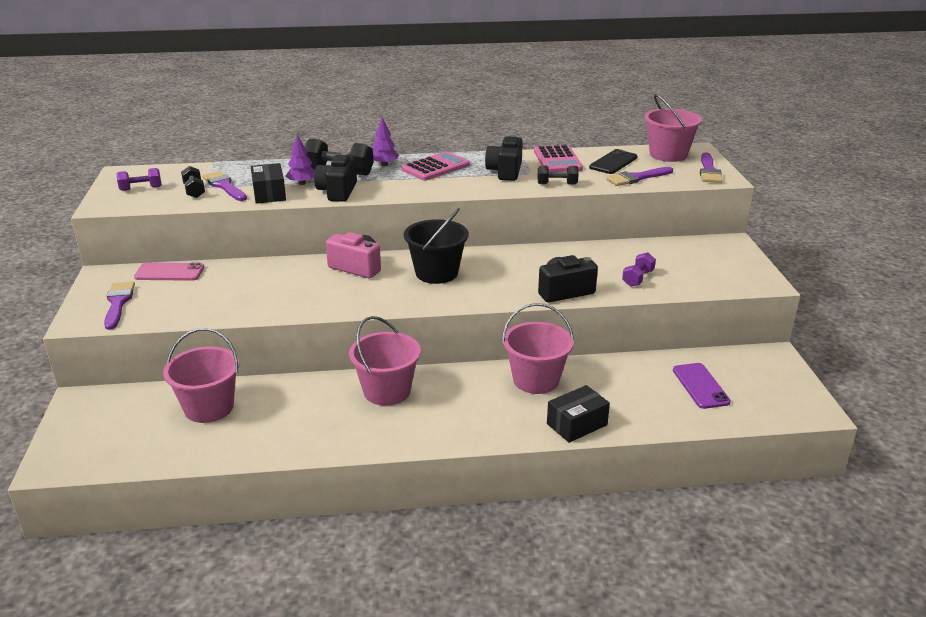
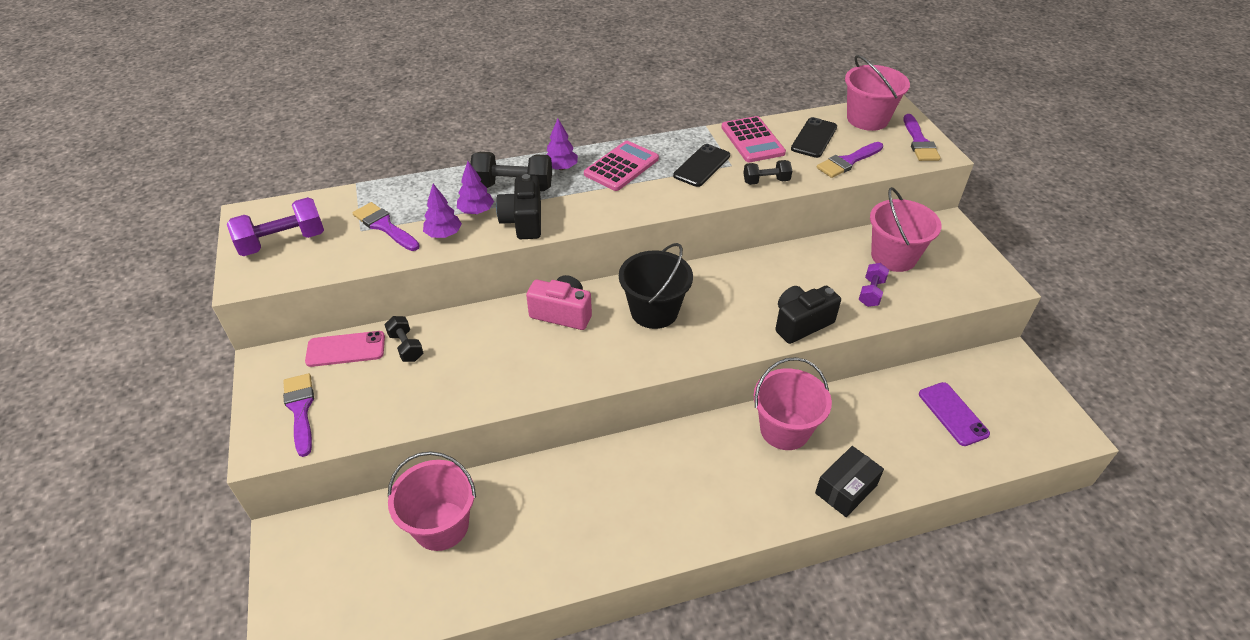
camera: 10 degrees left, 15 degrees up
(141, 188) = (282, 242): purple dumbbell -> purple dumbbell, size x1.70
(194, 191) = (350, 239): black dumbbell -> black dumbbell (406, 347)
(269, 194) = (444, 234): black box -> purple tree
(387, 391) = (632, 470): pink bucket -> pink bucket (893, 256)
(505, 171) = (702, 166): black camera -> black phone

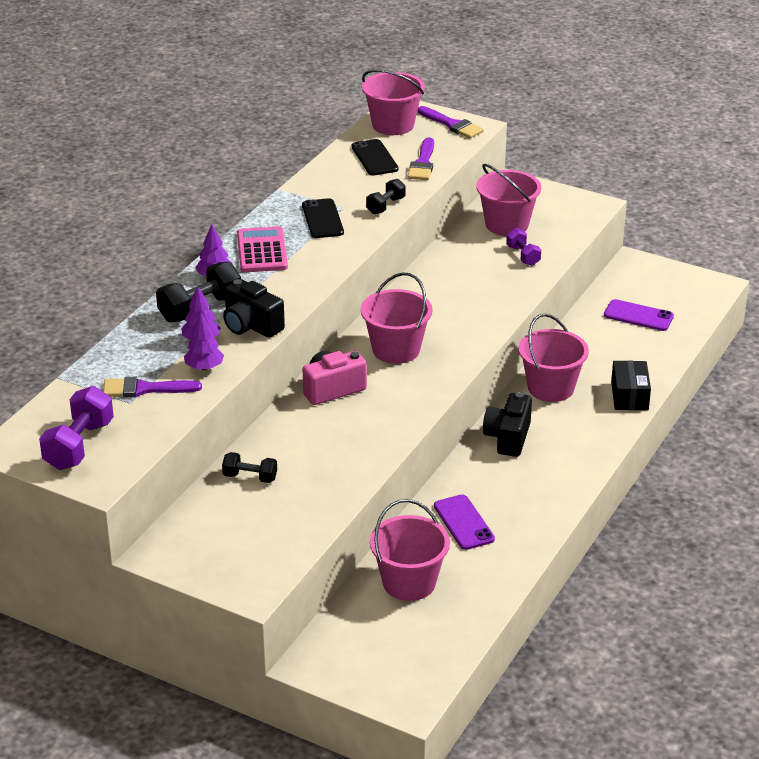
camera: 45 degrees left, 10 degrees down
(300, 409) = (239, 557): purple brush -> none
(346, 349) = (205, 507): pink phone -> none
(551, 504) = (463, 522): none -> purple phone
(654, 311) = (396, 350): black bucket -> pink bucket
(752, 140) = (331, 182): pink calculator -> none
(801, 323) = (504, 300): black camera -> black camera (508, 438)

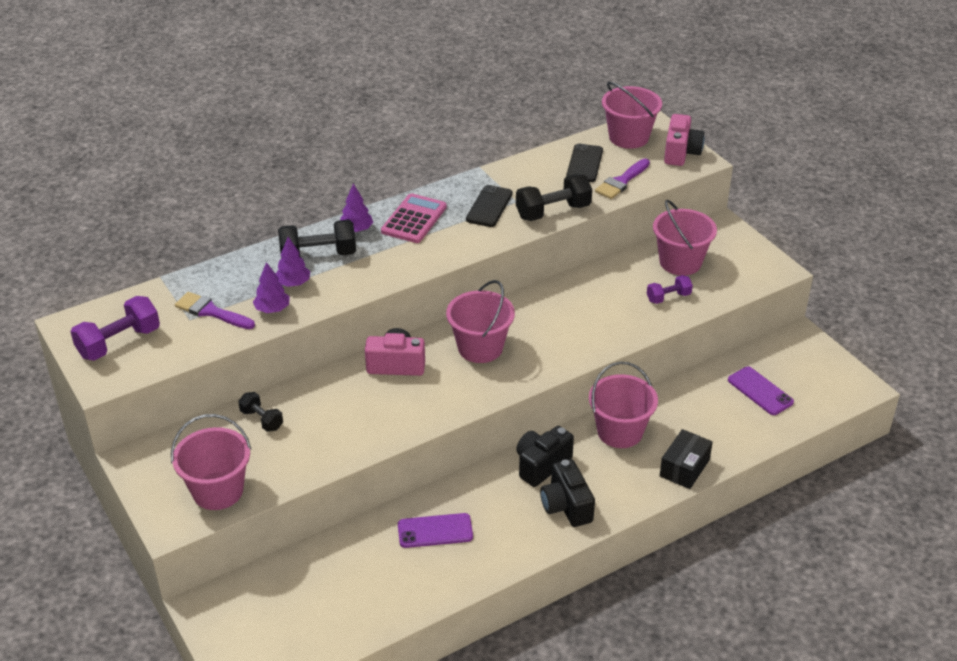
camera: 30 degrees right, 5 degrees up
(251, 326) = (342, 285): black camera -> black camera (566, 506)
(385, 206) = (553, 212): black dumbbell -> black dumbbell, size x1.70
(409, 582) = (343, 568): pink bucket -> pink bucket (218, 491)
(452, 125) = (681, 153): purple brush -> pink camera
(463, 522) = (435, 531): purple phone -> purple phone turned 75 degrees clockwise
(523, 256) = (668, 297): purple dumbbell -> purple dumbbell turned 60 degrees clockwise

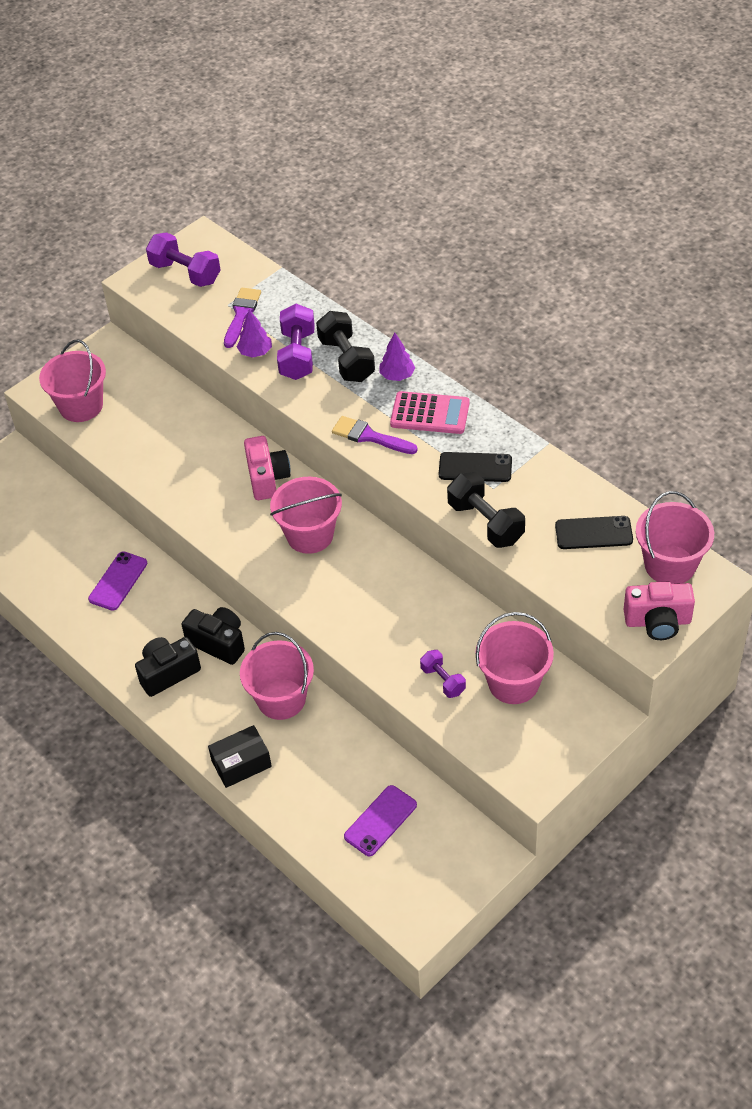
camera: 80 degrees right, 10 degrees up
(262, 420) = (171, 407): black dumbbell -> none
(293, 283) = (297, 355): purple tree -> purple dumbbell
(435, 531) = (118, 581): purple phone -> purple phone turned 45 degrees clockwise
(621, 181) = (570, 573): purple brush -> purple brush (369, 436)
(684, 468) = (241, 763): black box -> black box turned 45 degrees counterclockwise

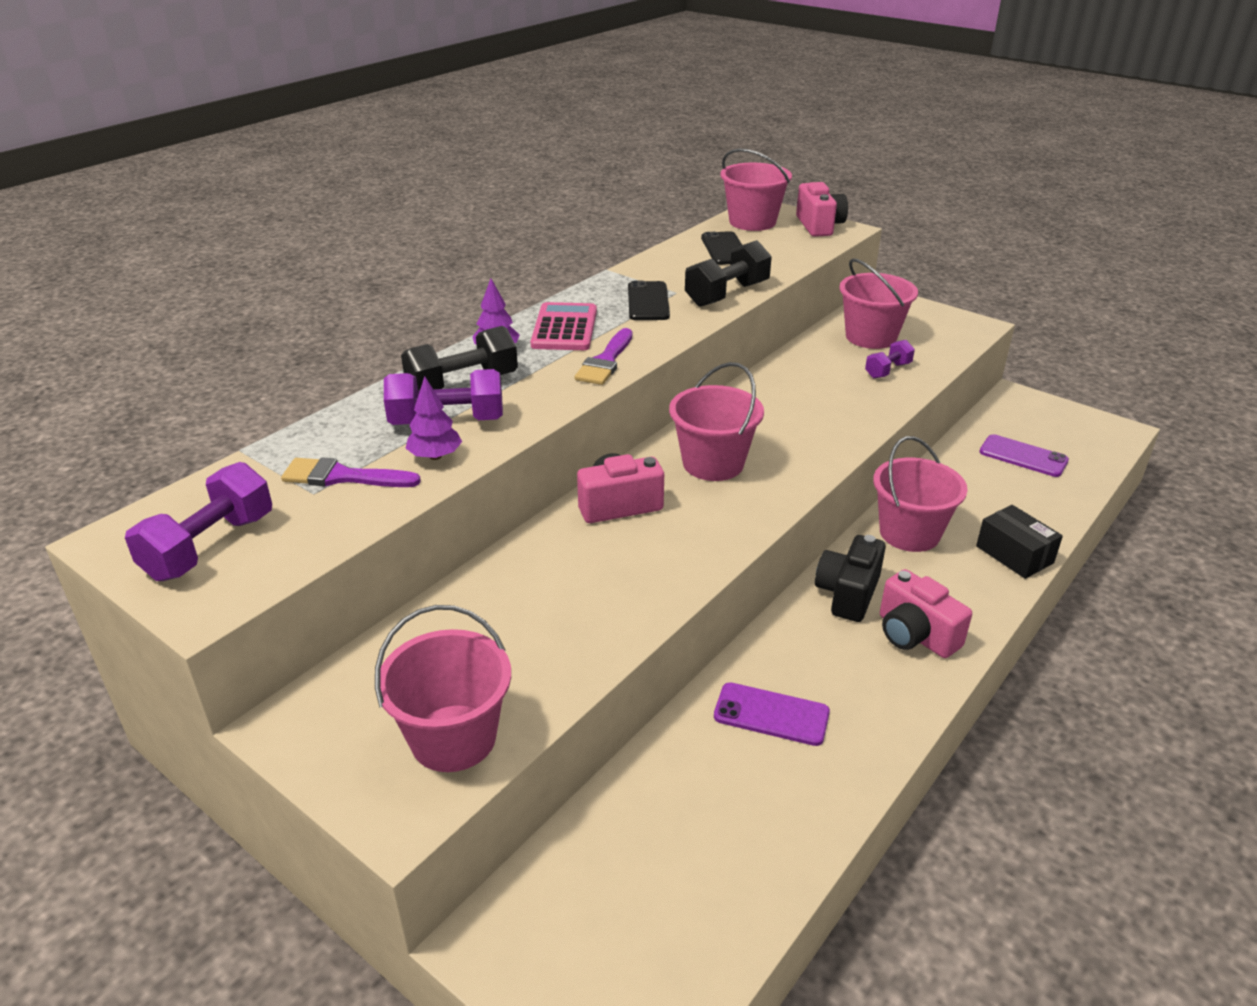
camera: 100 degrees left, 15 degrees down
(168, 673) = (915, 635): black camera -> pink camera

